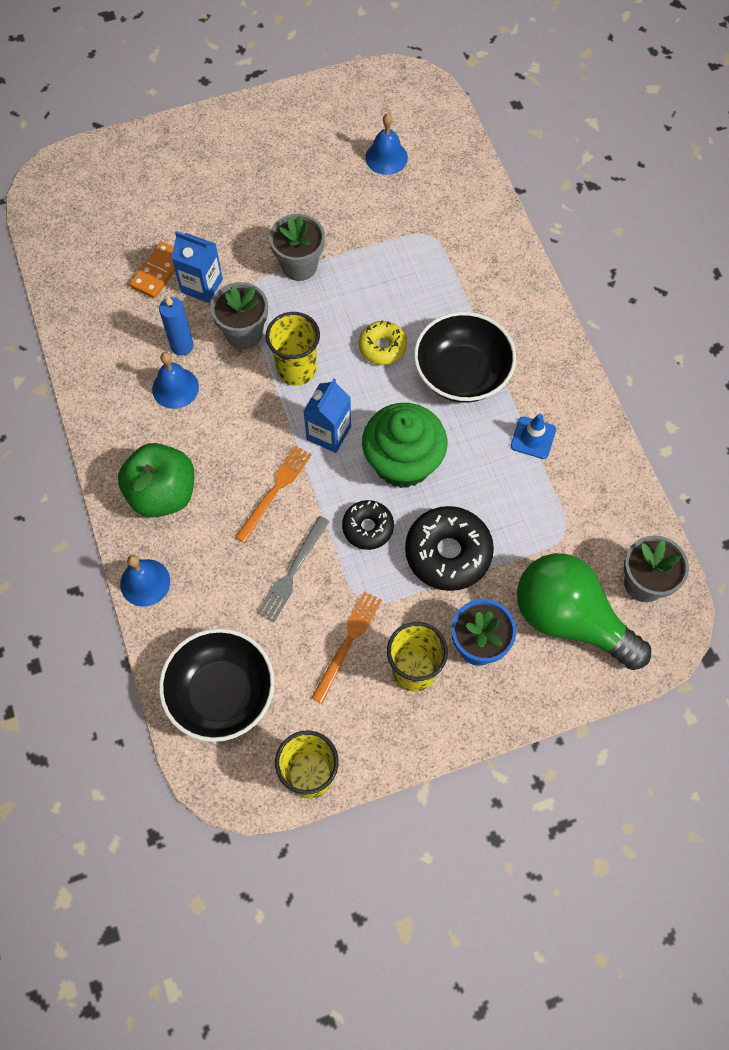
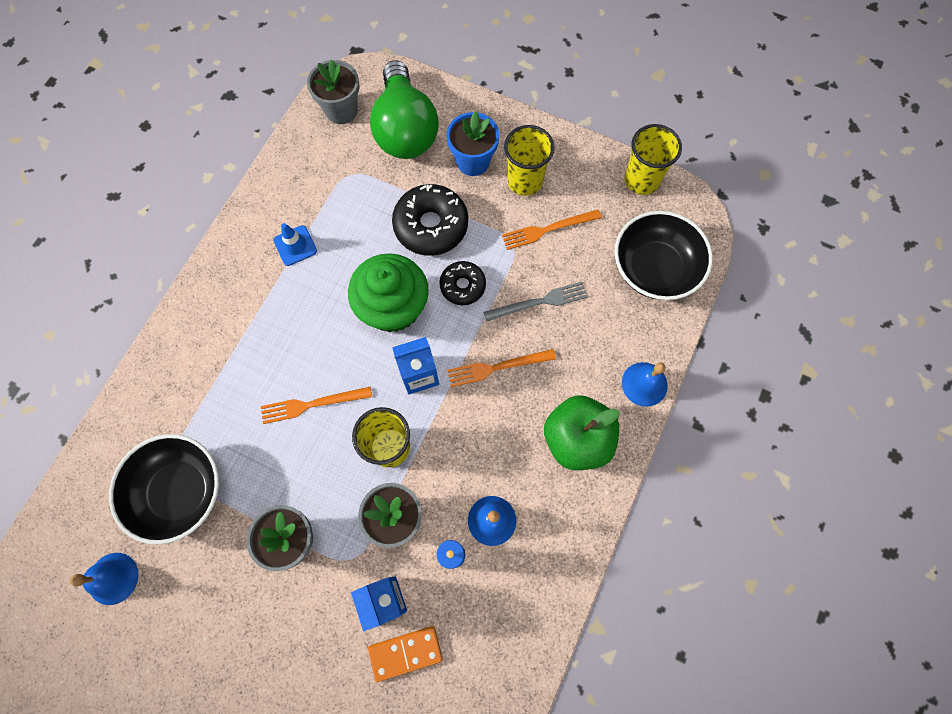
camera: 135 degrees left, 5 degrees up
(382, 347) = (312, 404): yellow donut -> orange fork
(462, 373) = (284, 331): black bowl -> black bowl (180, 491)

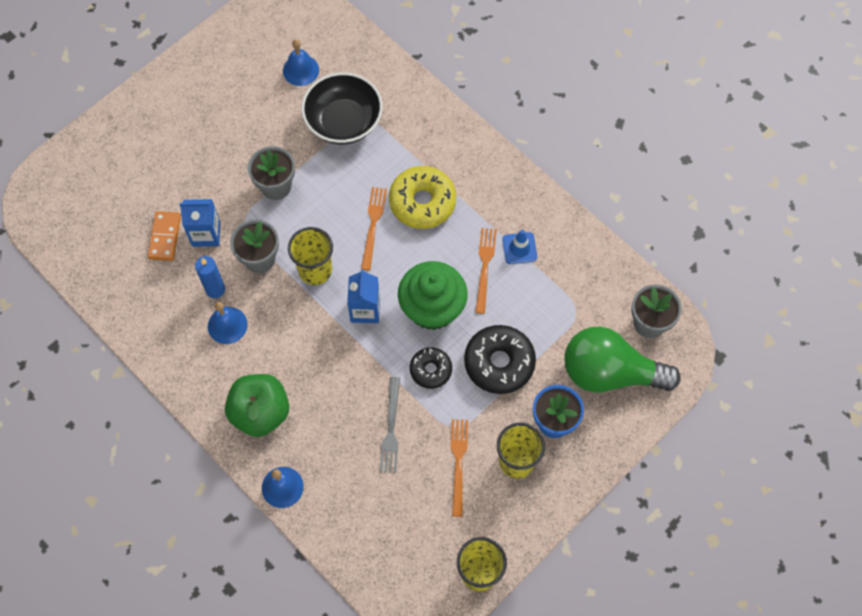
camera: 110 degrees right, 5 degrees down
(267, 361) = (422, 202): none -> yellow donut
(497, 367) = (346, 372): orange fork -> orange fork (484, 267)
(654, 268) = (383, 543): black bowl -> none

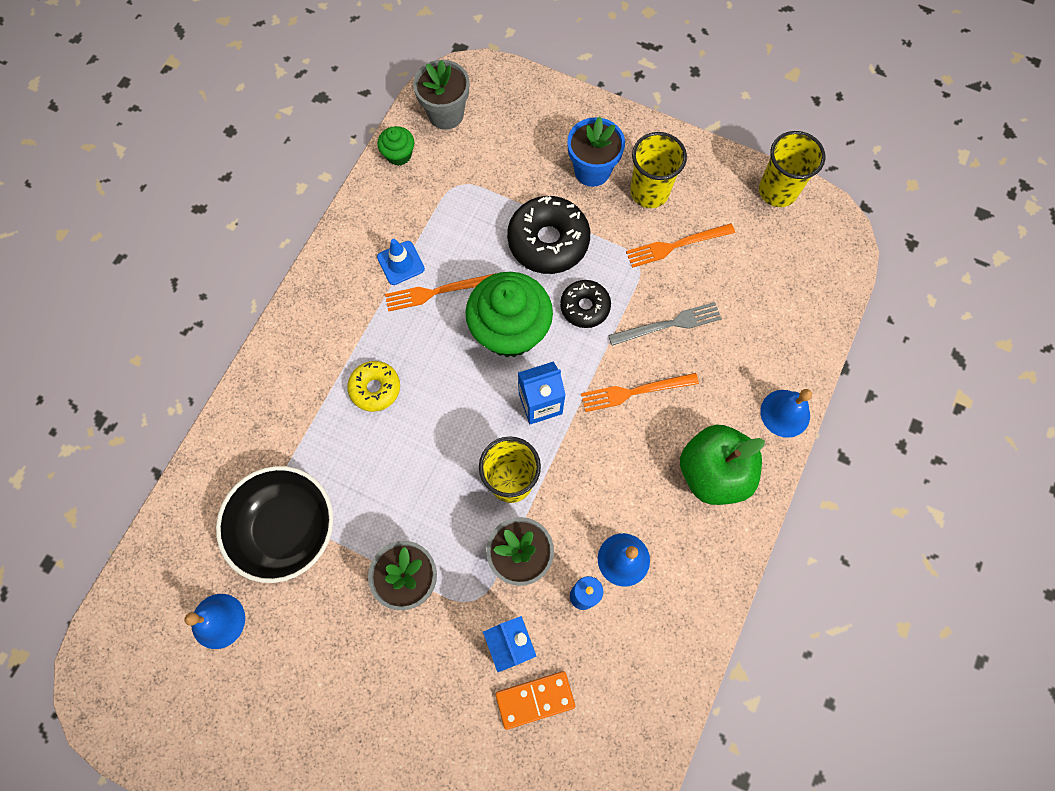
camera: 110 degrees left, 5 degrees up
(373, 225) = (425, 435): orange fork -> orange fork (635, 392)
(422, 202) = (375, 388): yellow donut -> yellow donut, size x0.60
(610, 373) = (516, 135): green light bulb -> none
(620, 275) = (399, 154): none -> green cupcake

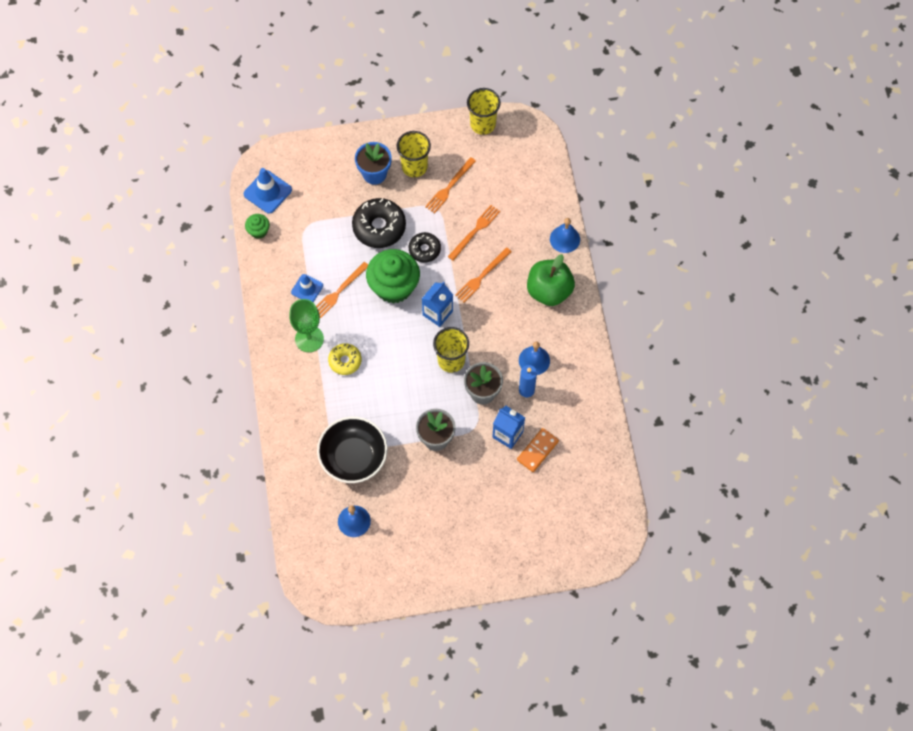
camera: 35 degrees left, 5 degrees down
(354, 329) = (309, 339): none -> green goblet
(446, 114) = (267, 192): grey flower pot -> blue traffic cone
(668, 324) = (475, 231): grey fork -> orange fork

